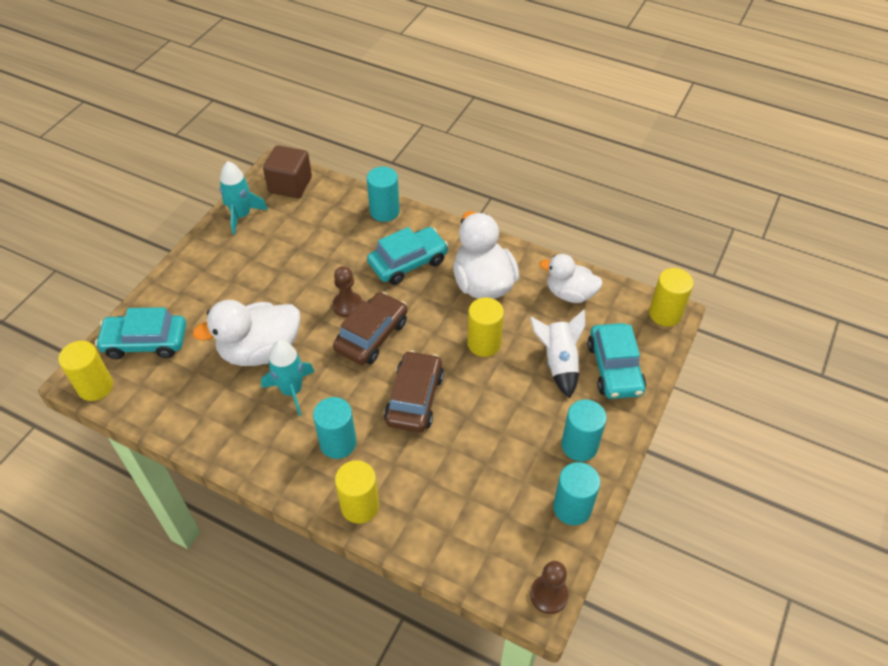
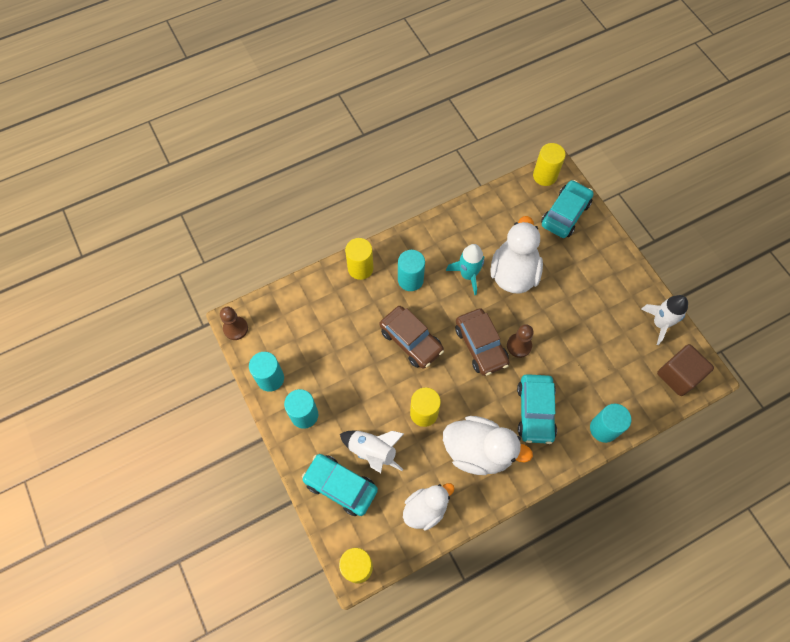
camera: 125 degrees right, 15 degrees up
(241, 215) = (660, 323): turquoise rocket -> white rocket

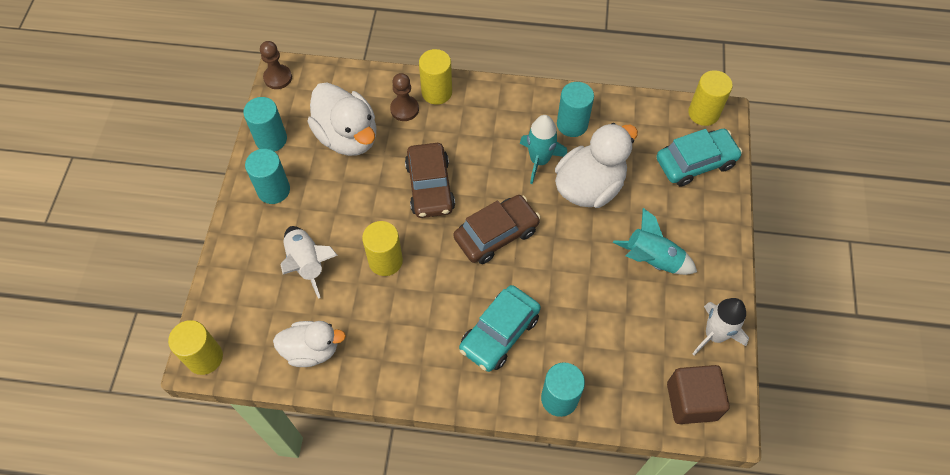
camera: 35 degrees right, 5 degrees down
(340, 486) = (251, 275): turquoise car -> none
(410, 280) = (477, 131): turquoise cylinder -> turquoise cylinder (572, 124)
(478, 451) = (409, 332): white duck -> white duck (348, 137)
(481, 345) = (496, 234): brown car -> brown car turned 135 degrees counterclockwise
(519, 346) = (536, 259): brown pawn -> brown pawn (404, 109)
(588, 298) = (652, 260): none -> turquoise rocket

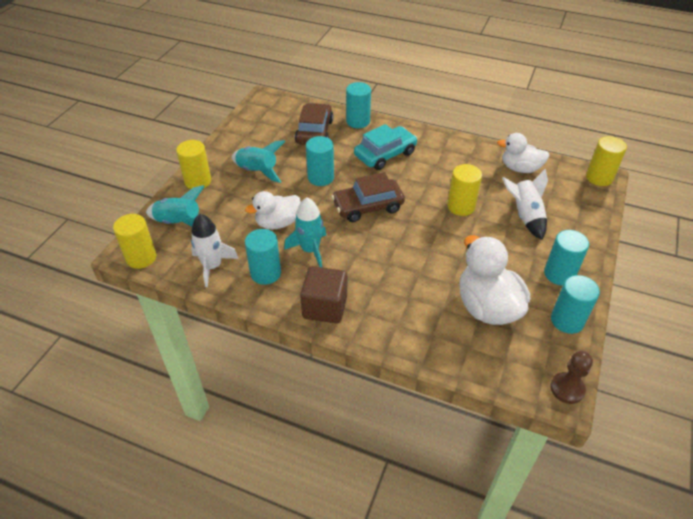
camera: 165 degrees left, 15 degrees down
(404, 109) = (425, 322): brown pawn -> none
(430, 187) = (414, 249): brown car -> brown car (314, 132)
(437, 92) = (387, 332): yellow cylinder -> yellow cylinder (198, 181)
(569, 268) = (320, 178): none -> turquoise cylinder
(589, 187) = (277, 223): white duck -> white duck, size x0.66
(691, 401) = (278, 108): brown cube -> brown cube (325, 307)
(695, 162) = (179, 222): turquoise car -> turquoise rocket
(715, 335) = (243, 130): white rocket -> white rocket (212, 266)

